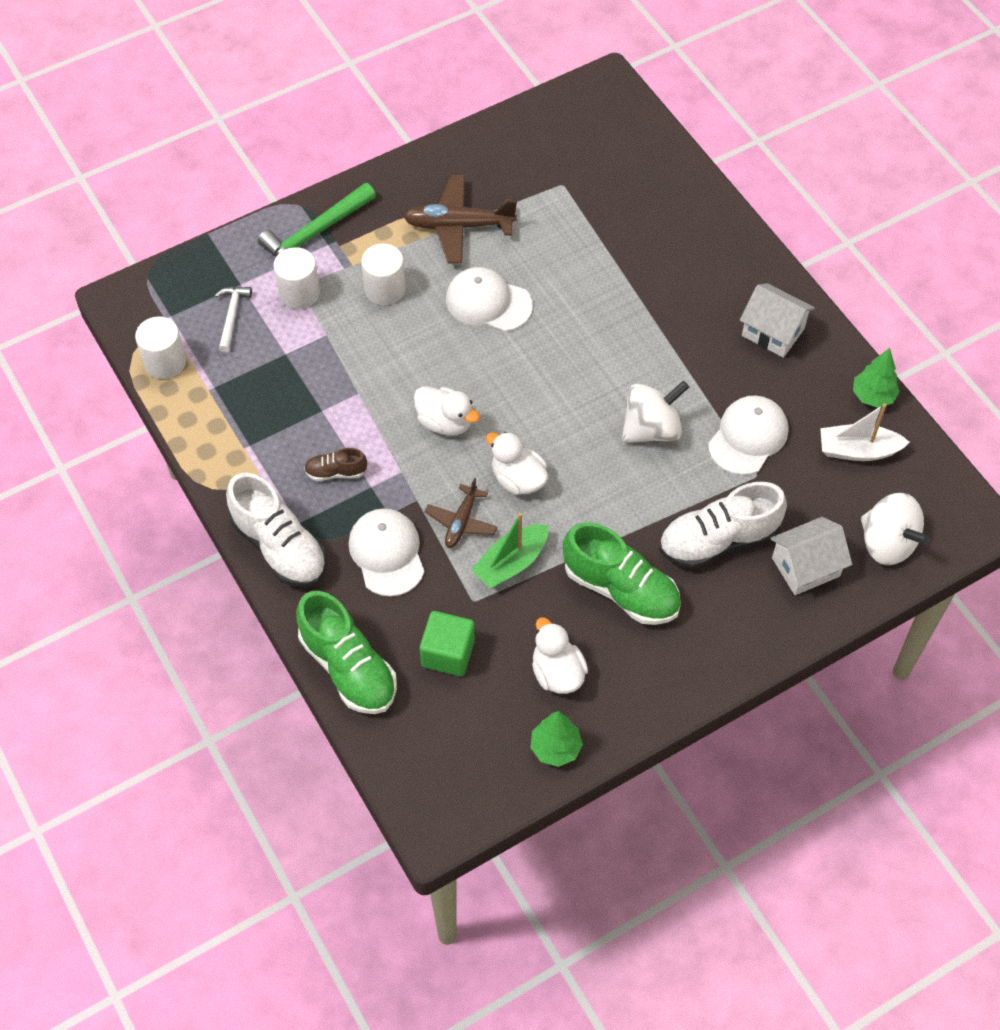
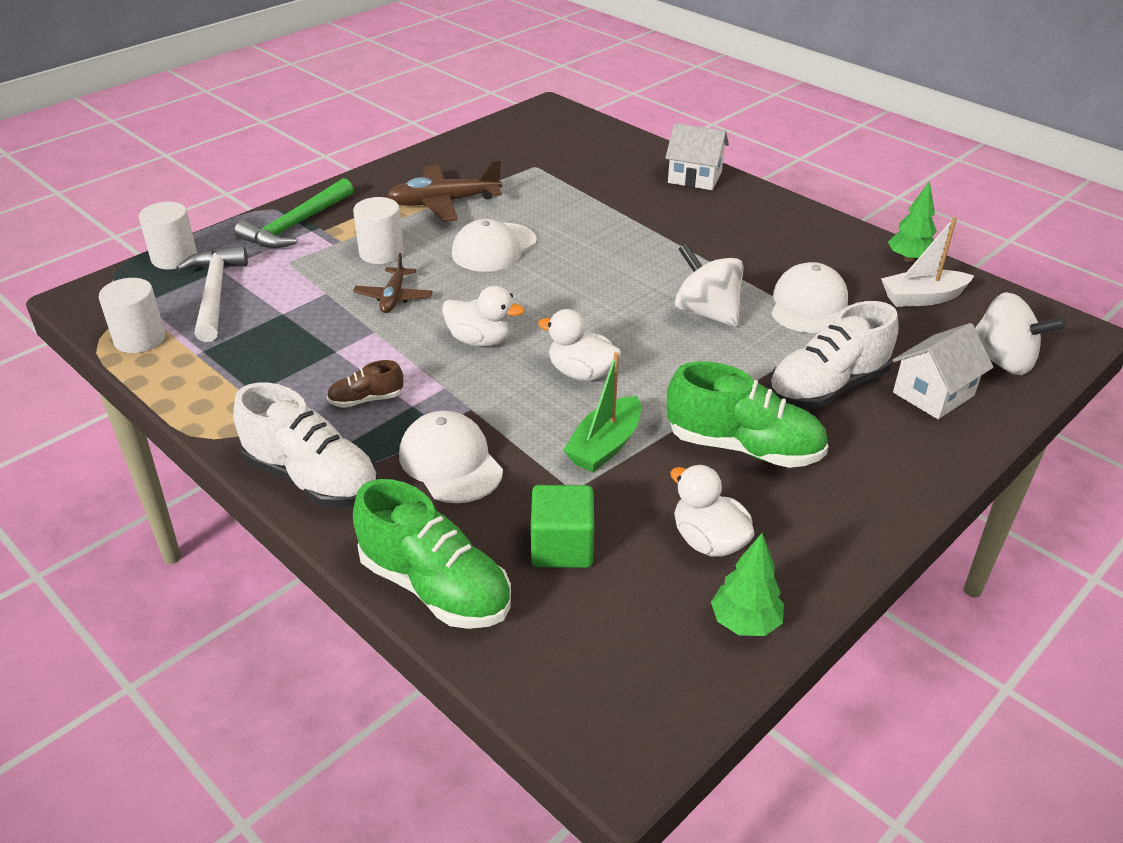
camera: 15 degrees left, 20 degrees down
(232, 316) = (215, 293): white hammer -> white hammer, size x1.68
(299, 293) = (288, 267): white cylinder -> white cylinder (174, 258)
(461, 522) = (531, 419): brown plane -> brown plane (394, 297)
(488, 302) = (494, 248): white cap -> white cap turned 60 degrees counterclockwise
(651, 429) = (706, 313): white spinning top -> white spinning top turned 90 degrees counterclockwise
(773, 332) = (786, 231): white house -> white house (694, 177)

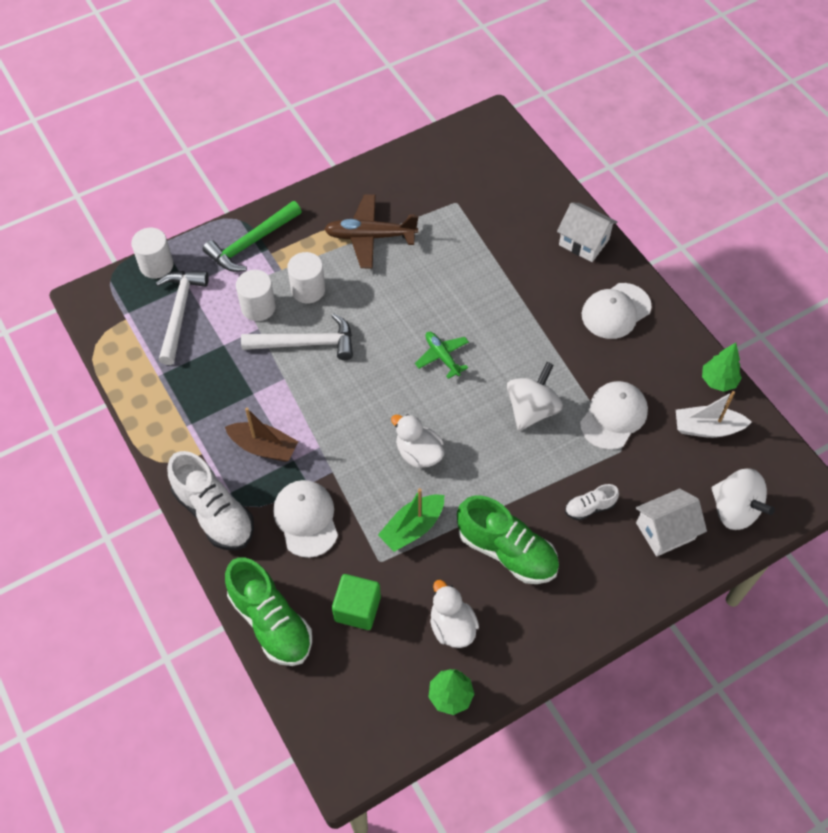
camera: 15 degrees right, 20 degrees up
(139, 339) = (122, 351): white cylinder -> white cylinder (258, 307)
(366, 400) = (264, 447): brown shoe -> brown boat
(394, 297) = (306, 343): brown plane -> white hammer
(481, 340) = (357, 404): white duck -> none
(494, 248) = (394, 301): white cap -> white cap (615, 311)
(573, 285) = (442, 357): none -> green plane
(706, 313) = (532, 409): white spinning top -> white spinning top turned 60 degrees clockwise
(827, 388) = (589, 507): white shoe -> white shoe, size x0.50

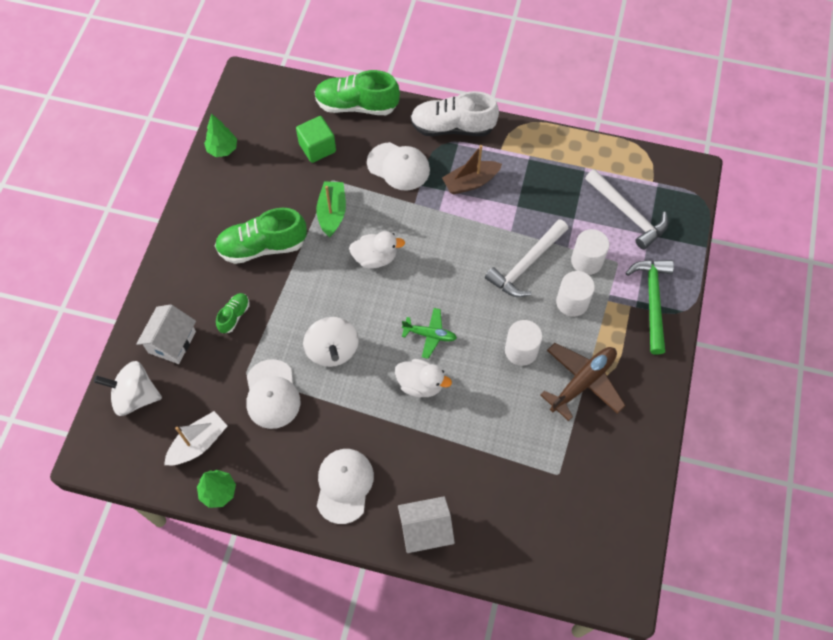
camera: 135 degrees right, 5 degrees up
(156, 265) = (686, 230): white cylinder -> white cylinder (521, 350)
(452, 626) = (255, 181): white duck -> white duck (420, 384)
(589, 507) = (234, 316): white shoe -> green shoe

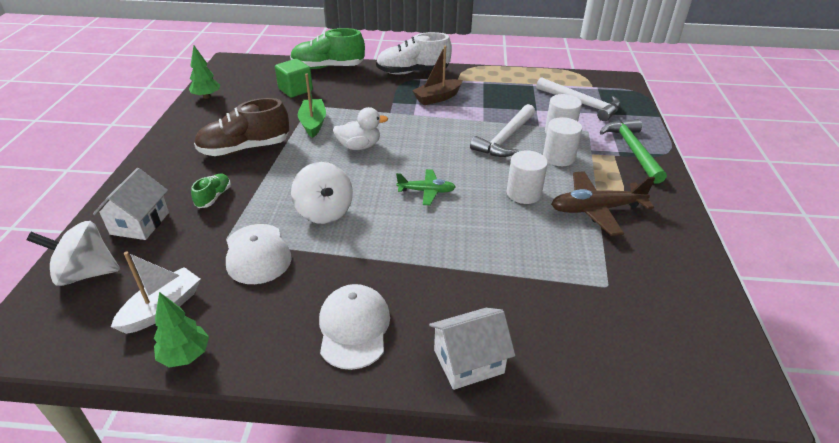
camera: 10 degrees left, 25 degrees down
(262, 246) = (245, 148): green shoe -> brown shoe
(398, 166) = (371, 94): white cap -> none
(420, 384) = (426, 228): white duck -> none
(582, 382) = (596, 209): brown plane -> brown plane turned 135 degrees counterclockwise

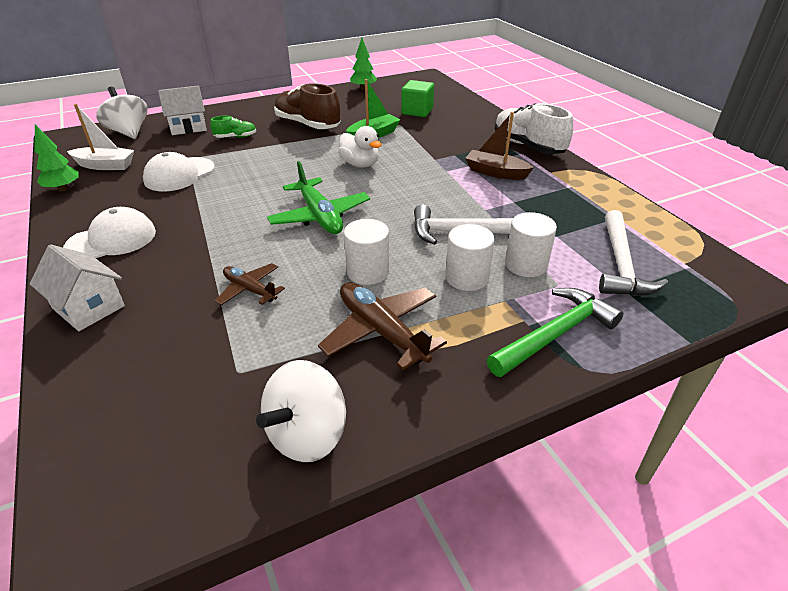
camera: 60 degrees right, 0 degrees up
(324, 212) = (249, 181): white spinning top -> white spinning top (307, 435)
(328, 67) = (474, 110): green shoe -> none
(426, 191) = (320, 216): green plane -> green plane, size x1.66
(508, 256) = (250, 290): none -> brown plane

